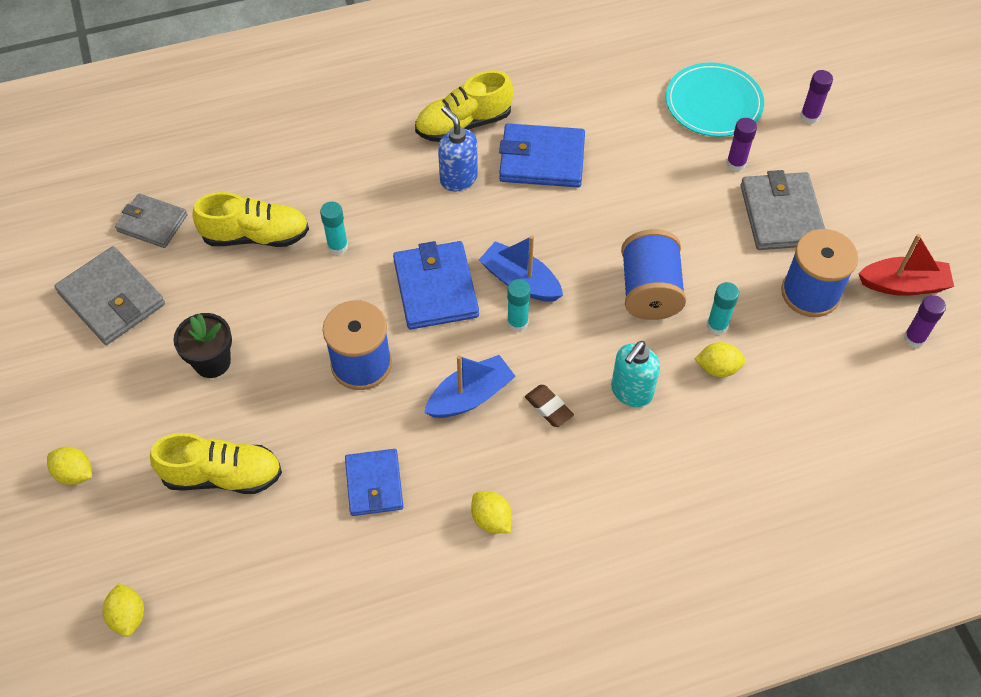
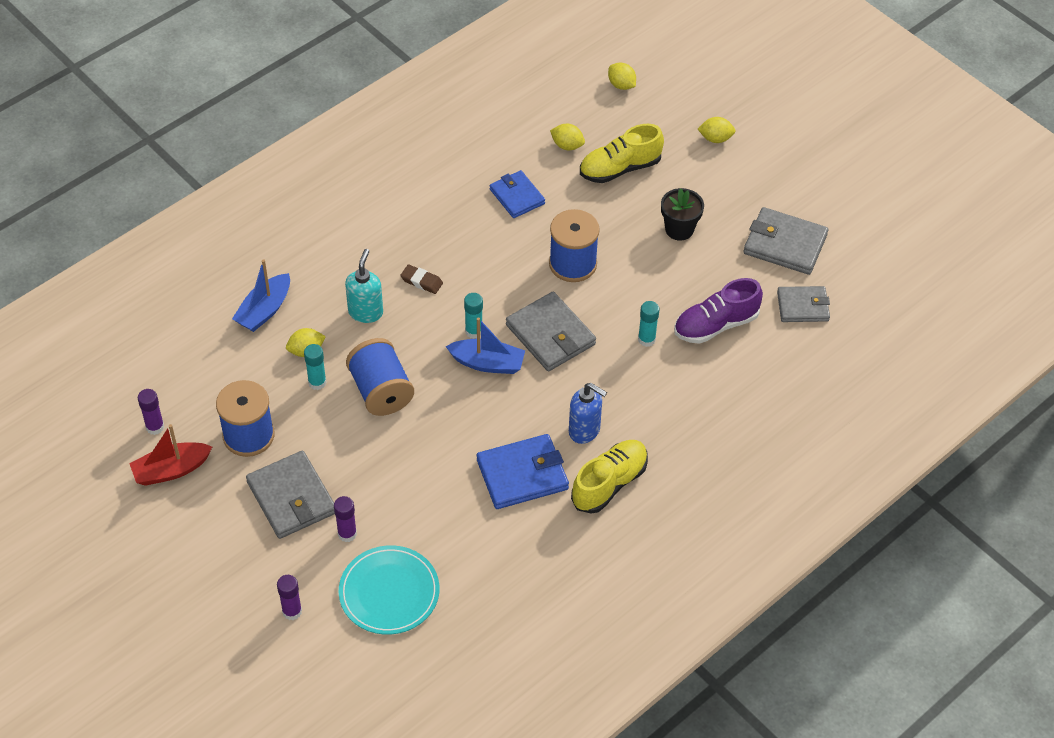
camera: 155 degrees right, 5 degrees down
(256, 236) = (715, 325): yellow shoe -> purple shoe
(436, 288) = (550, 335): blue wallet -> grey wallet
(470, 396) = (482, 270): blue boat -> blue boat (264, 310)
(491, 519) = (427, 203): yellow lemon -> yellow lemon (567, 145)

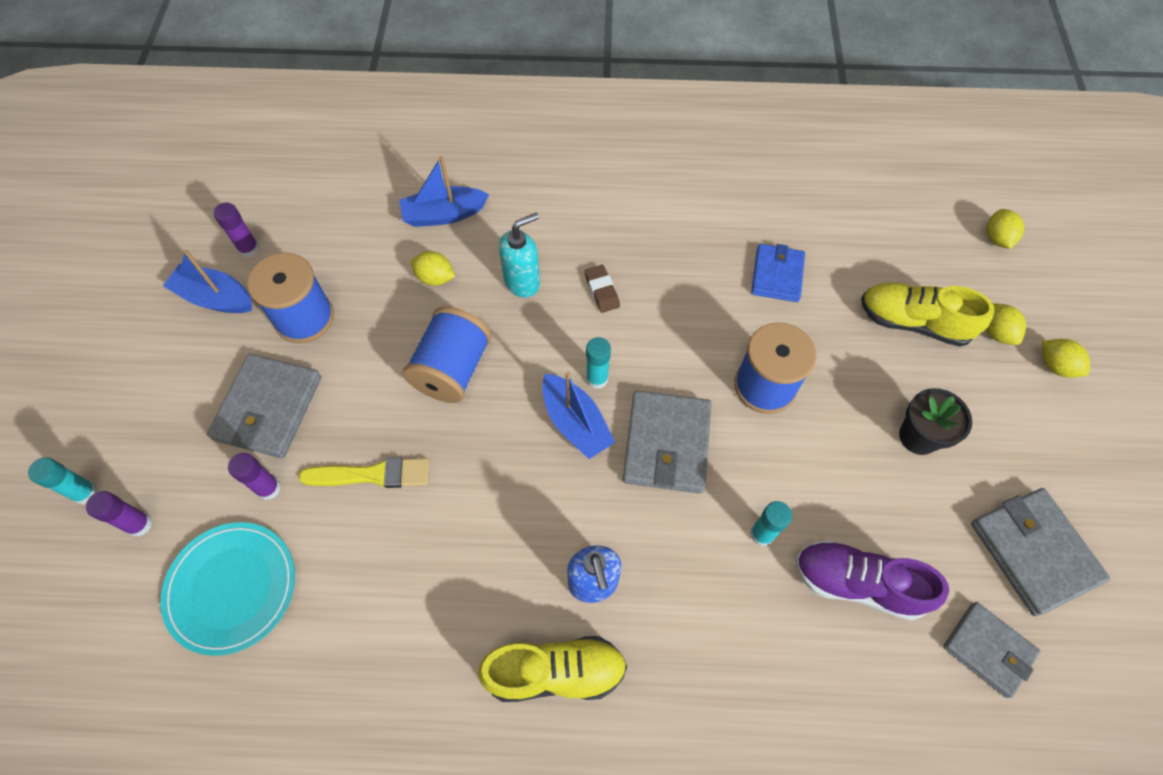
camera: 45 degrees right, 10 degrees up
(171, 470) = (215, 298): red boat -> blue boat
(317, 382) = (411, 315): turquoise glue stick -> turquoise glue stick (86, 493)
(400, 479) = (372, 475): none -> yellow brush
(522, 474) = (482, 576): blue wallet -> none
(567, 145) = (878, 260): yellow lemon -> yellow lemon (996, 332)

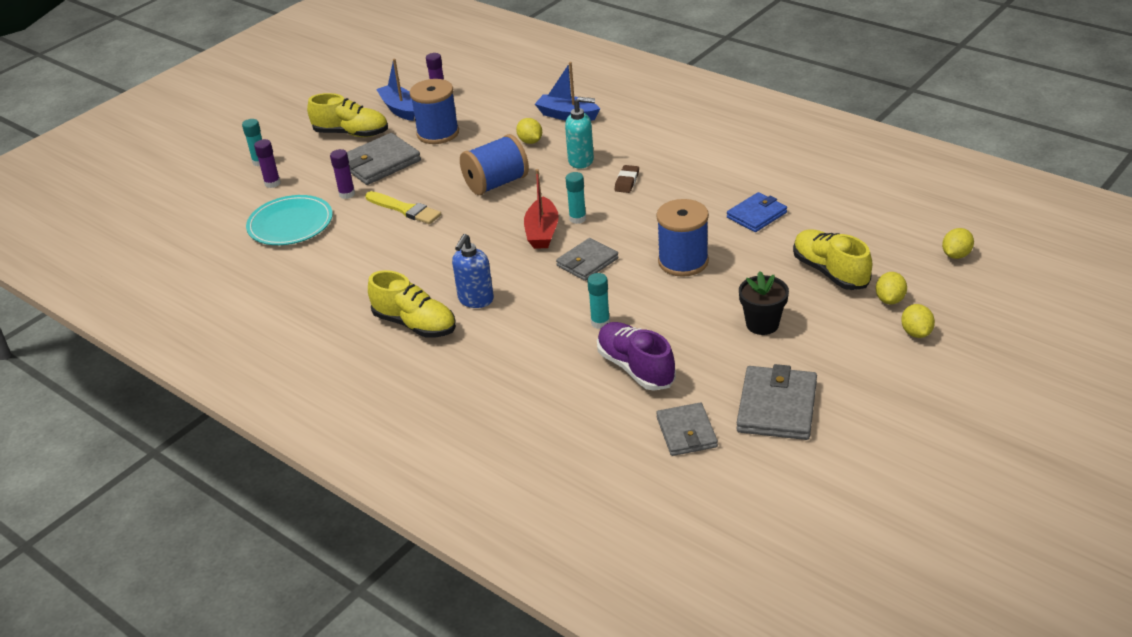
camera: 40 degrees right, 25 degrees down
(182, 373) = (351, 133): none -> yellow shoe
(575, 423) = (542, 232): blue boat -> red boat
(666, 444) = (587, 262): grey wallet -> grey wallet, size x0.67

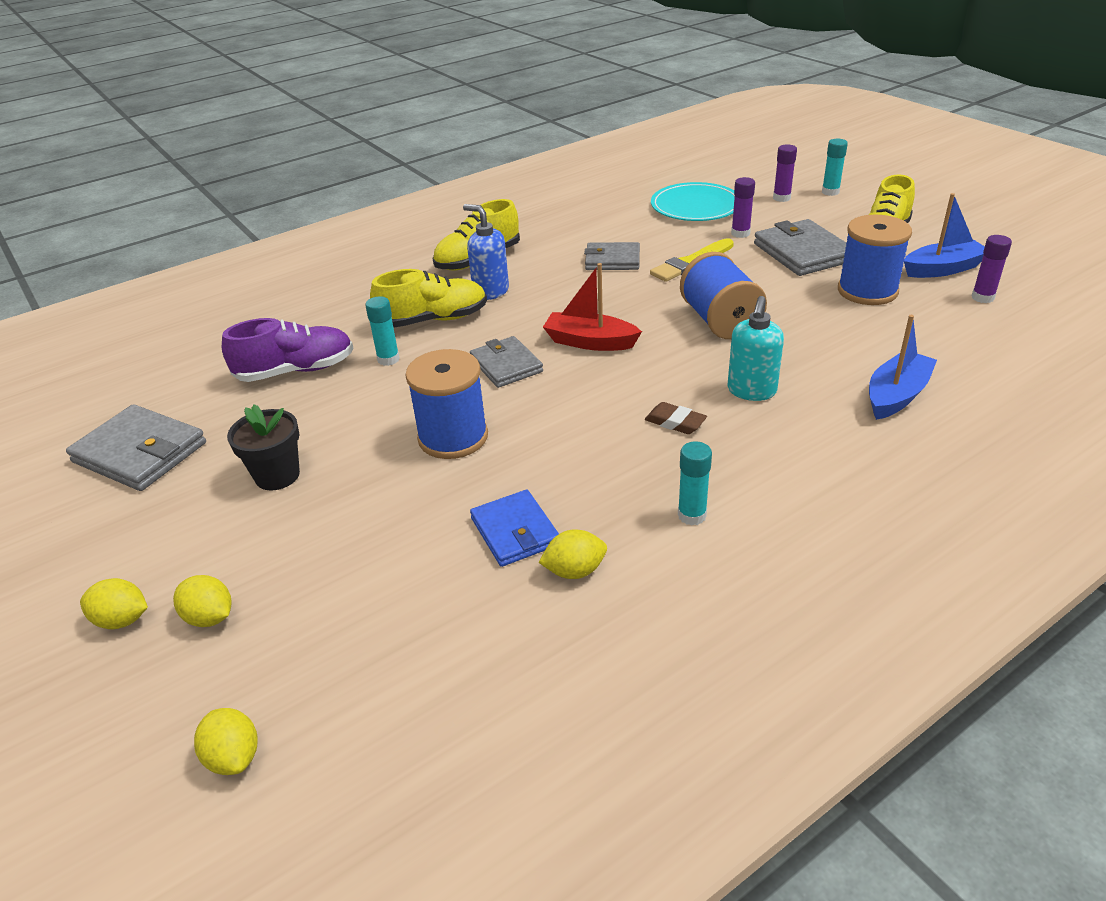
camera: 105 degrees right, 0 degrees up
(530, 141) = (823, 356): yellow lemon -> yellow lemon (574, 571)
(577, 219) = (604, 370): turquoise glue stick -> turquoise glue stick (692, 515)
(686, 432) = (175, 386): grey wallet -> grey wallet (612, 260)
(830, 272) = (323, 571): yellow shoe -> yellow shoe (433, 320)

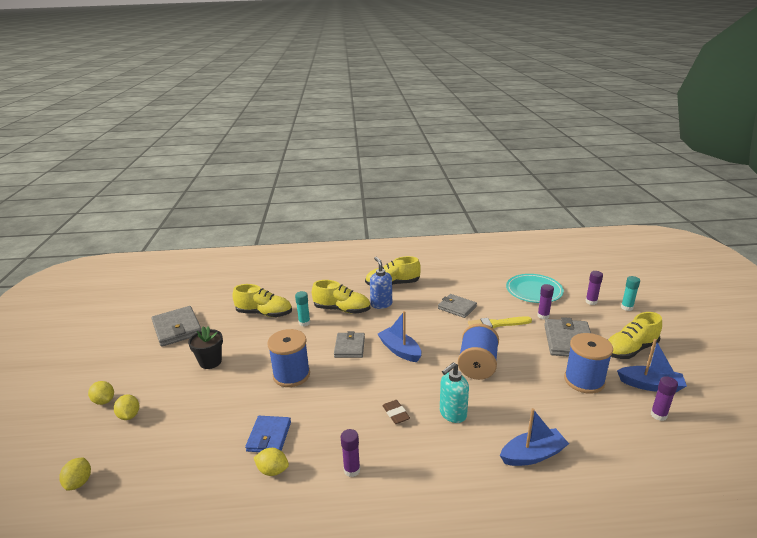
camera: 30 degrees right, 10 degrees down
(296, 371) = (264, 313): purple shoe -> yellow shoe
(590, 342) = (400, 350): red boat -> blue boat
(692, 515) = (352, 470): turquoise glue stick -> purple glue stick

